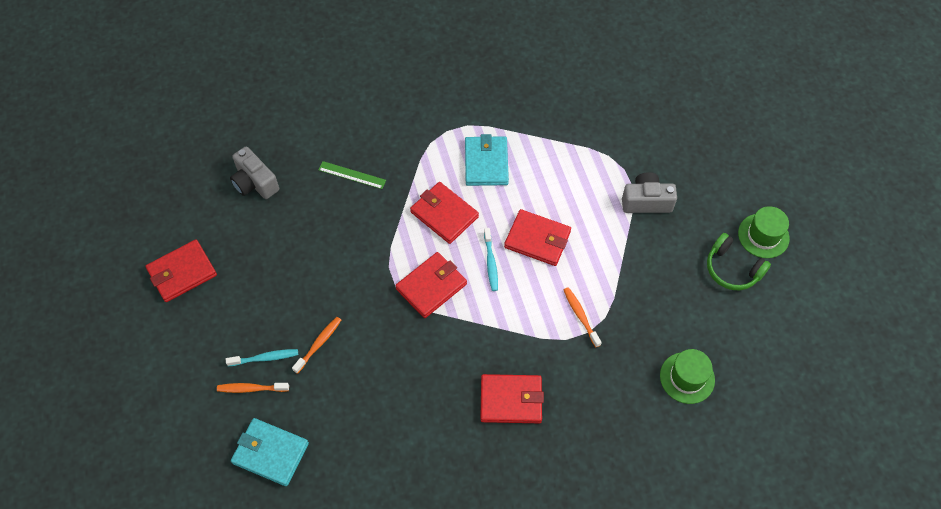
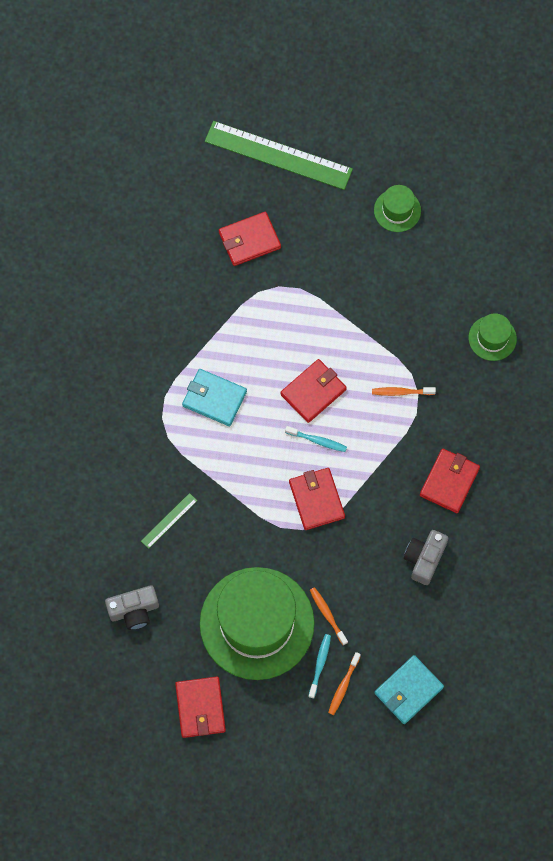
camera: 65 degrees left, 10 degrees up
(284, 286) = (257, 623): none -> green hat
(444, 214) = (250, 458): red wallet -> red wallet (249, 240)
(646, 201) = (319, 285): grey camera -> grey camera (424, 559)
(732, 269) = (415, 251): green headphones -> none
(749, 118) = (278, 155): none -> green ruler

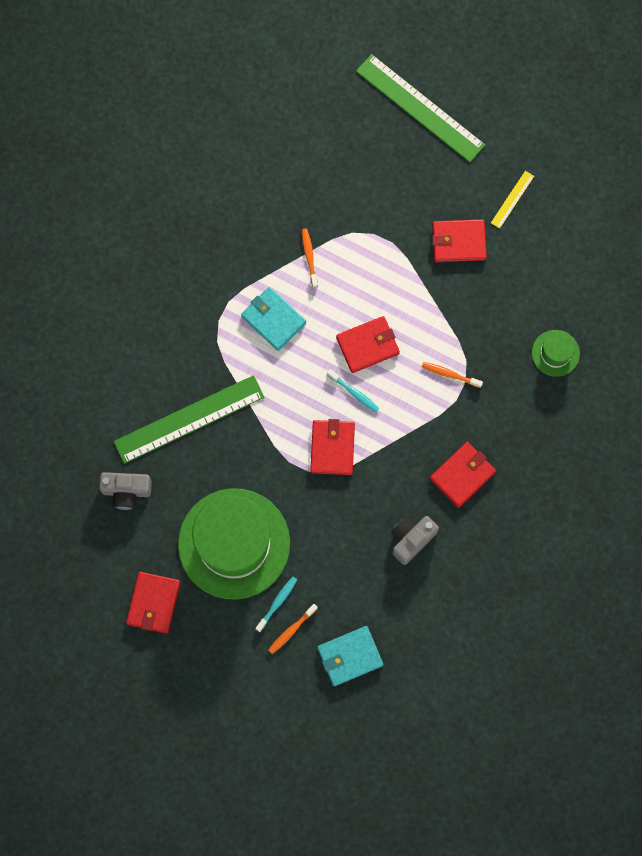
camera: 20 degrees right, 5 degrees up
(169, 521) = (189, 419): green ruler -> green ruler, size x2.29
(249, 240) = (362, 180): red wallet -> red wallet (458, 242)
(327, 615) = (302, 559): orange toothbrush -> orange toothbrush (309, 257)
(397, 210) = (512, 199): green hat -> yellow ruler

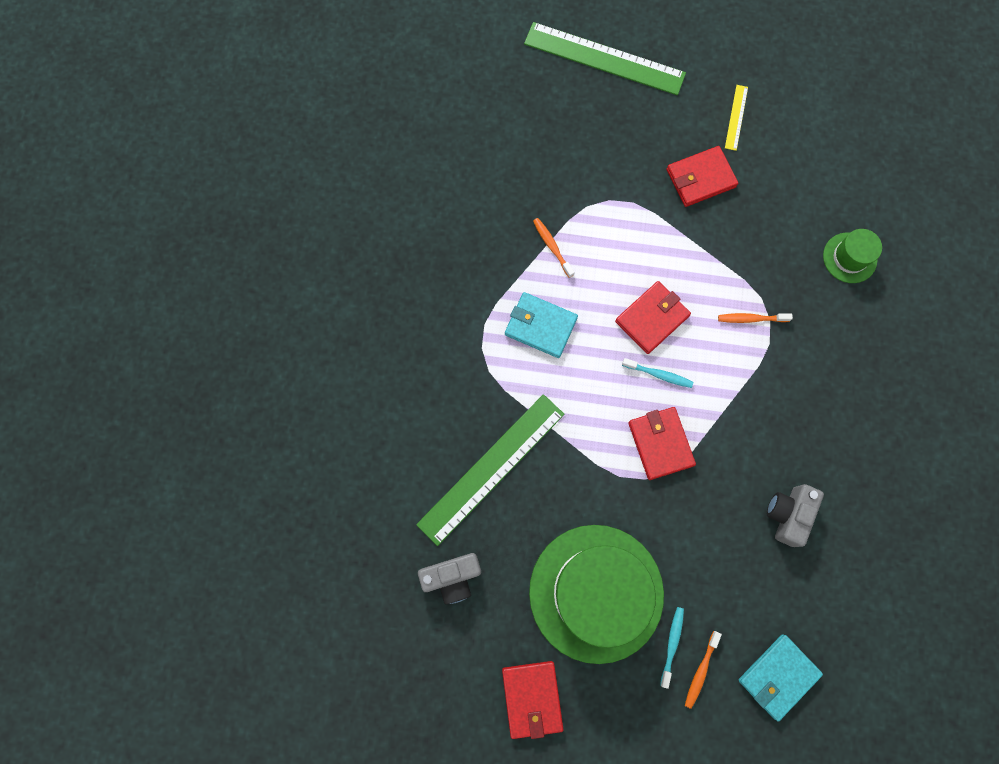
camera: 20 degrees left, 0 degrees up
(462, 475) = (811, 422): red wallet -> none

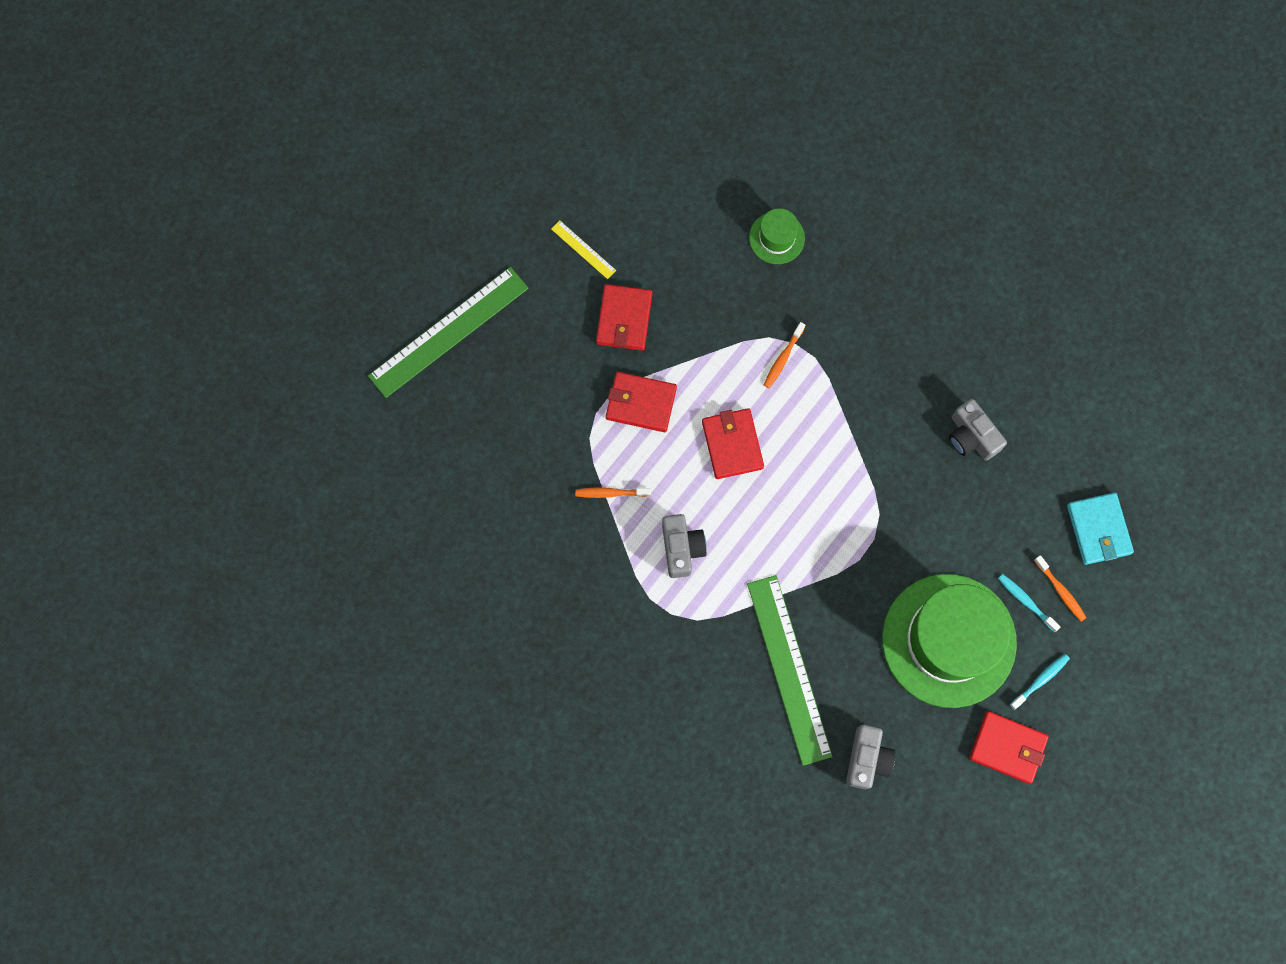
camera: 60 degrees left, 0 degrees up
(540, 326) = (681, 548): turquoise wallet -> grey camera
(659, 374) = (787, 470): turquoise toothbrush -> turquoise toothbrush (1040, 680)
(660, 443) = (850, 506): red wallet -> red wallet (641, 403)

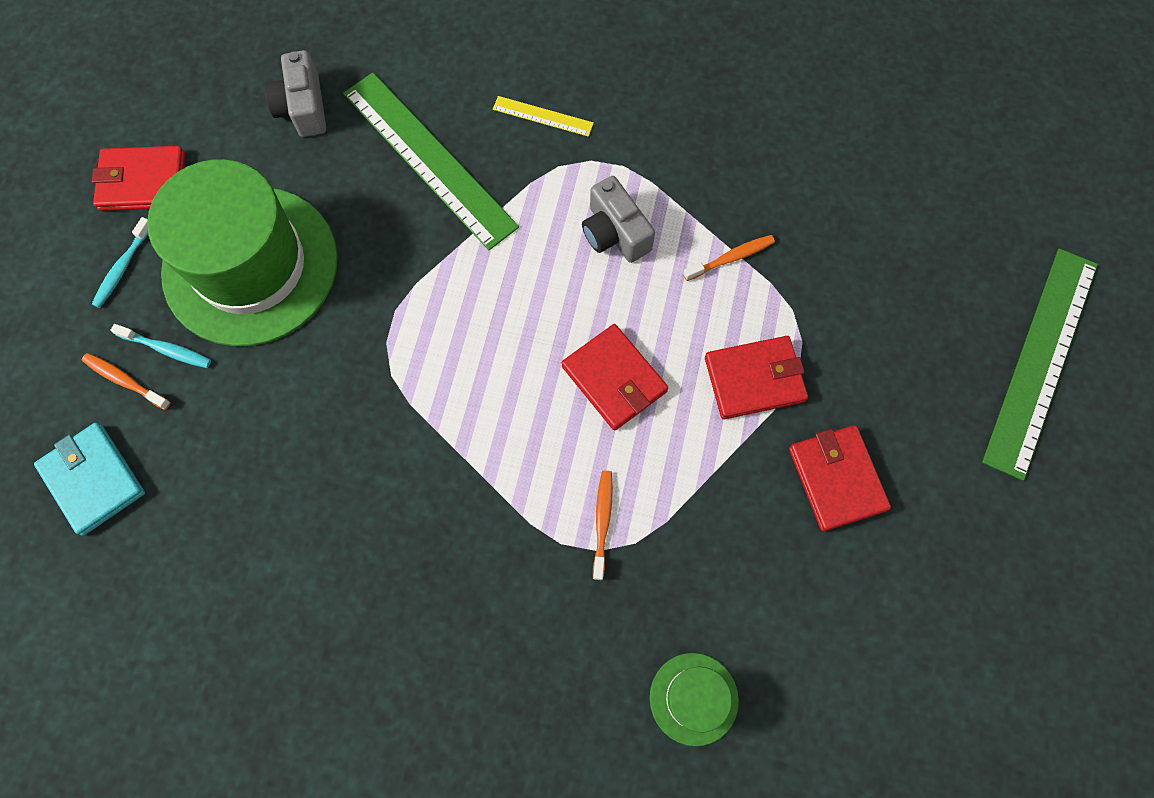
camera: 155 degrees right, 5 degrees down
(583, 249) = (945, 551): yellow ruler -> yellow ruler (542, 116)
(971, 436) = (304, 529): grey camera -> none

